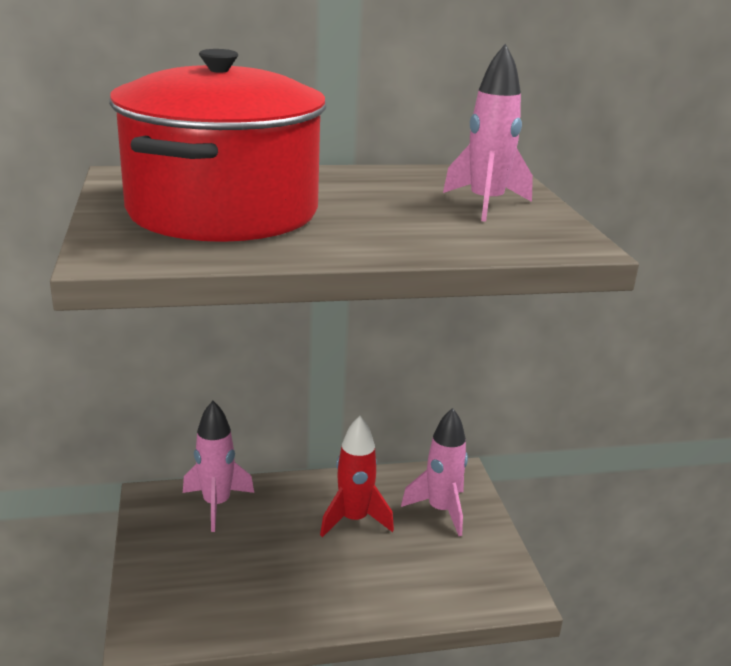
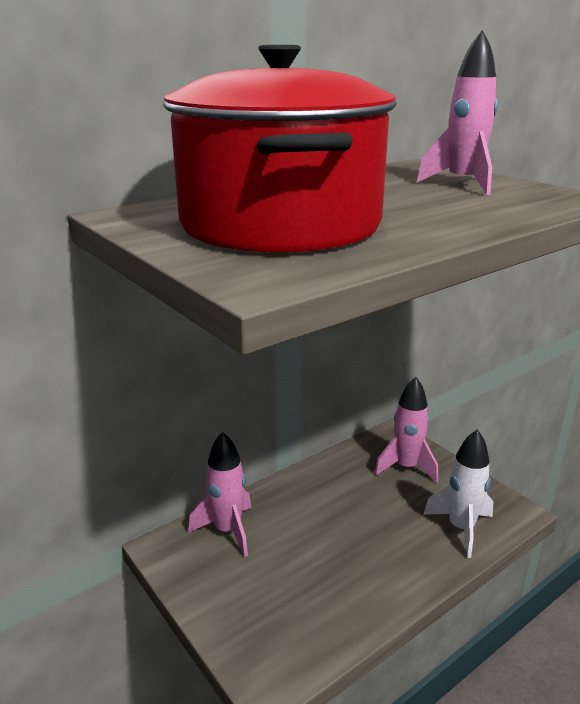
camera: 25 degrees left, 0 degrees up
(354, 519) = (351, 499): red rocket -> none
(440, 587) = (461, 528): none -> white rocket

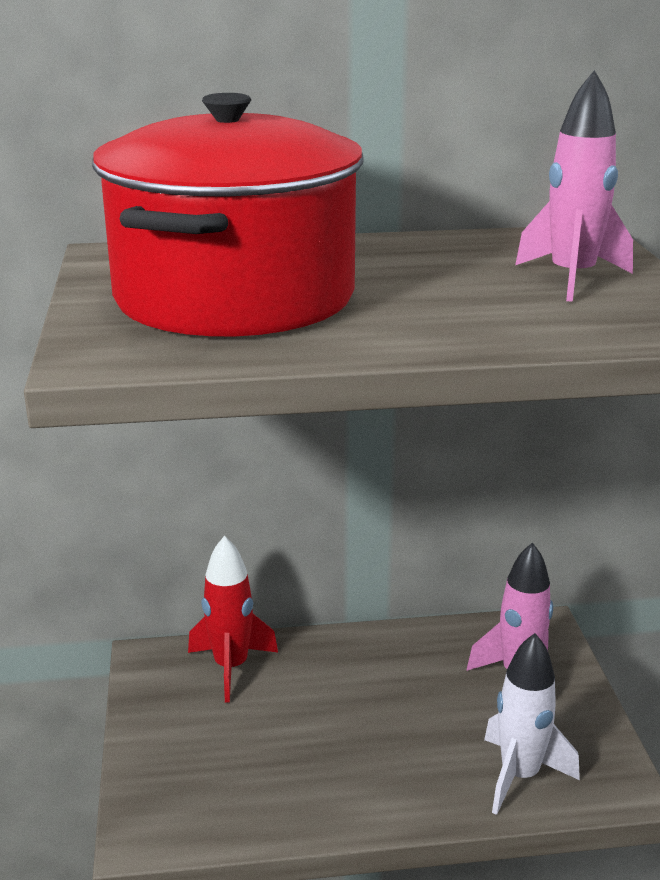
camera: 30 degrees right, 0 degrees up
(228, 530) = (231, 667): pink rocket -> red rocket

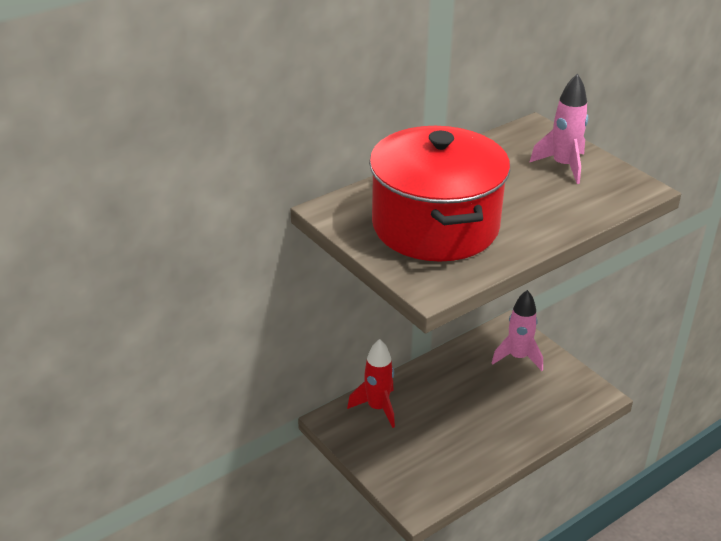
camera: 30 degrees left, 10 degrees up
(519, 776) = (556, 408): white rocket -> none

